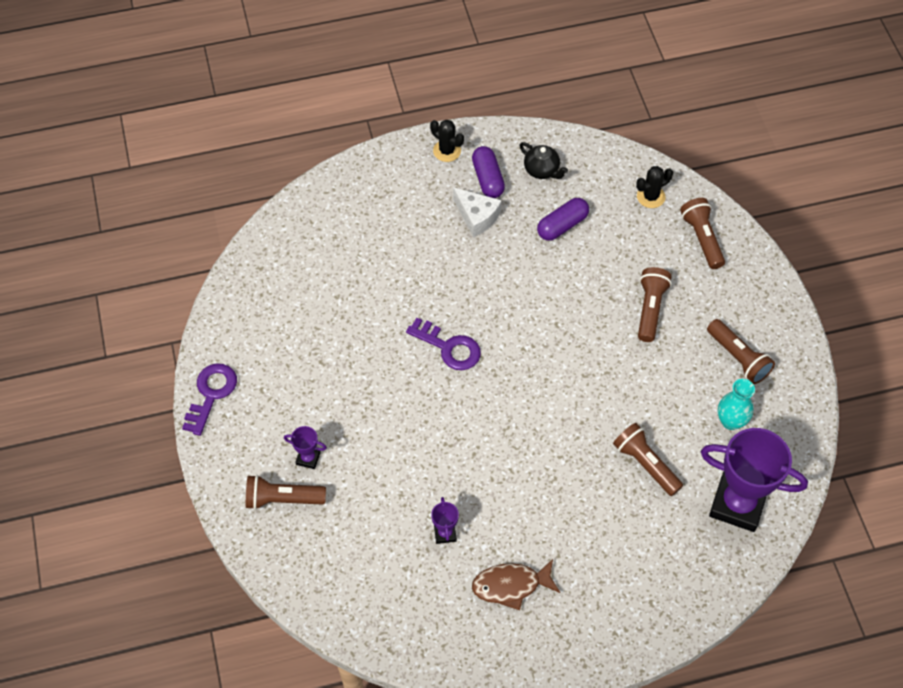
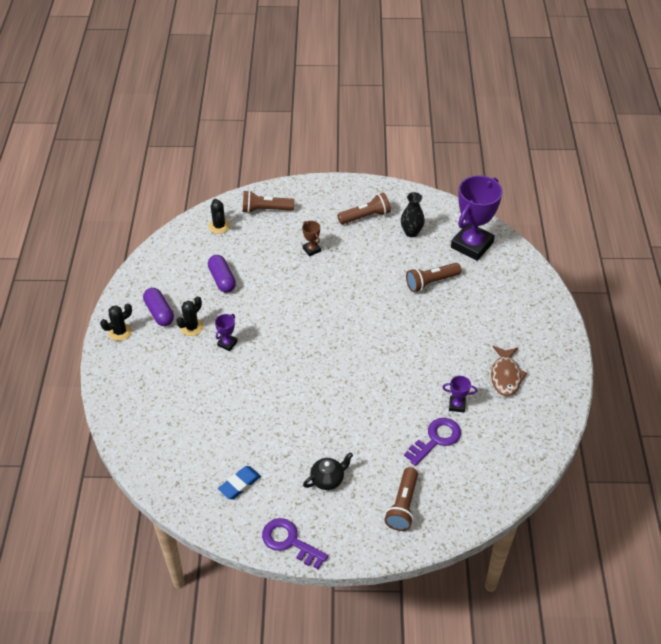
camera: 75 degrees left, 10 degrees down
(272, 327) = (239, 484): none -> blue eraser
(308, 458) = (371, 481): purple trophy -> purple trophy (227, 343)
(449, 347) = (302, 369): purple key -> purple key (436, 439)
(477, 217) = (191, 327): white cheese -> black cactus
(488, 179) = (159, 312): purple capsule -> purple capsule turned 60 degrees clockwise
(542, 170) = (167, 279): black teapot -> black teapot (328, 479)
(650, 309) = (311, 249): brown flashlight -> brown trophy
(731, 421) = (411, 232): turquoise vase -> black vase

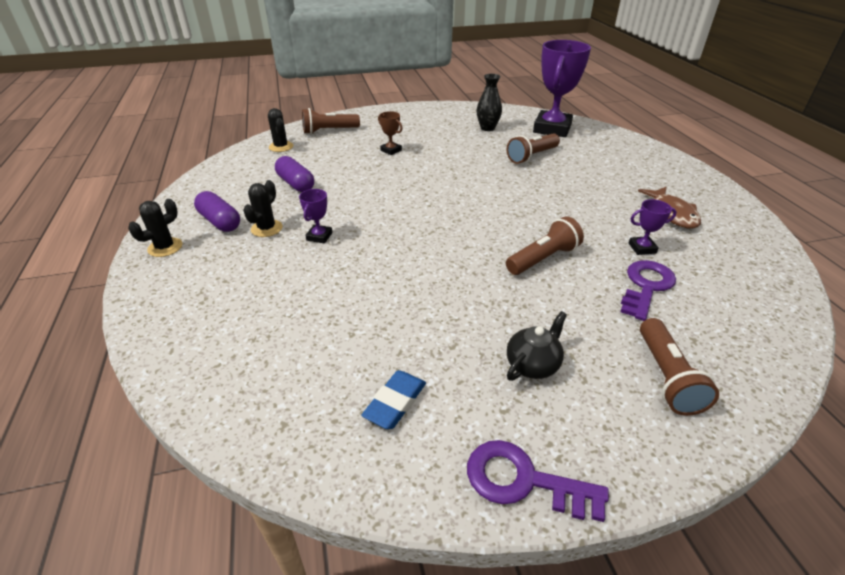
camera: 15 degrees left, 10 degrees down
(365, 216) = (435, 124): brown flashlight -> brown flashlight (543, 258)

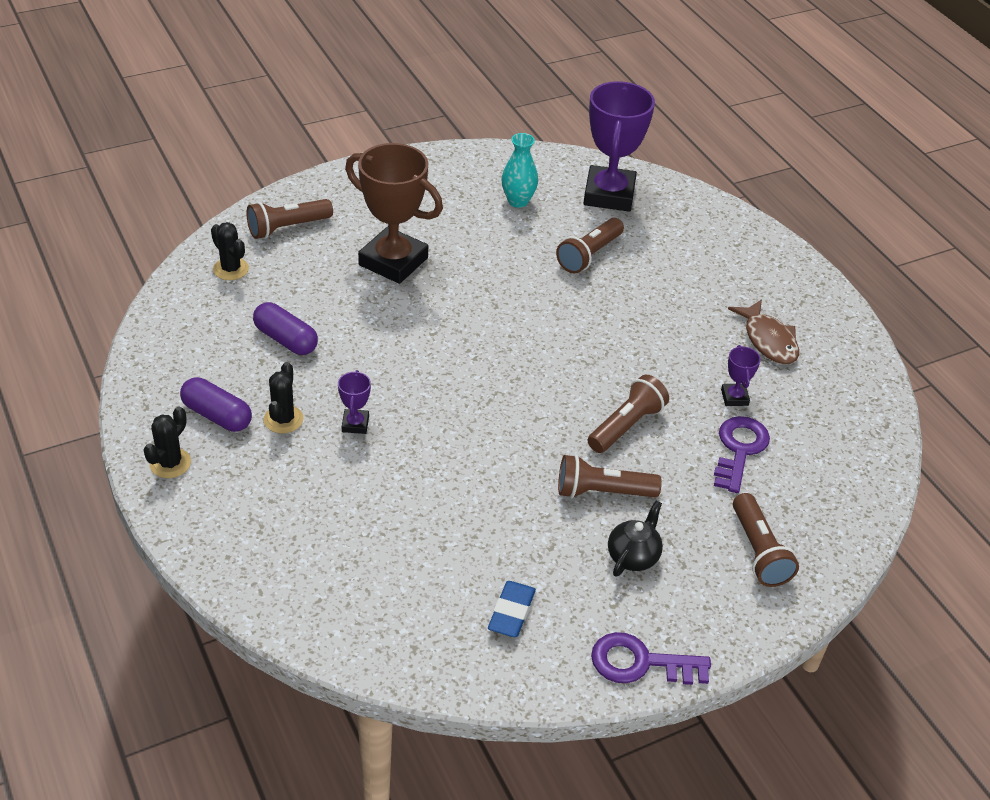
camera: 15 degrees left, 5 degrees up
(391, 150) = (393, 261): brown trophy -> brown trophy, size x2.32
(487, 128) = (518, 201): black vase -> turquoise vase
(512, 305) = (602, 492): none -> brown flashlight
(642, 248) = (734, 397): purple trophy -> purple trophy turned 75 degrees counterclockwise

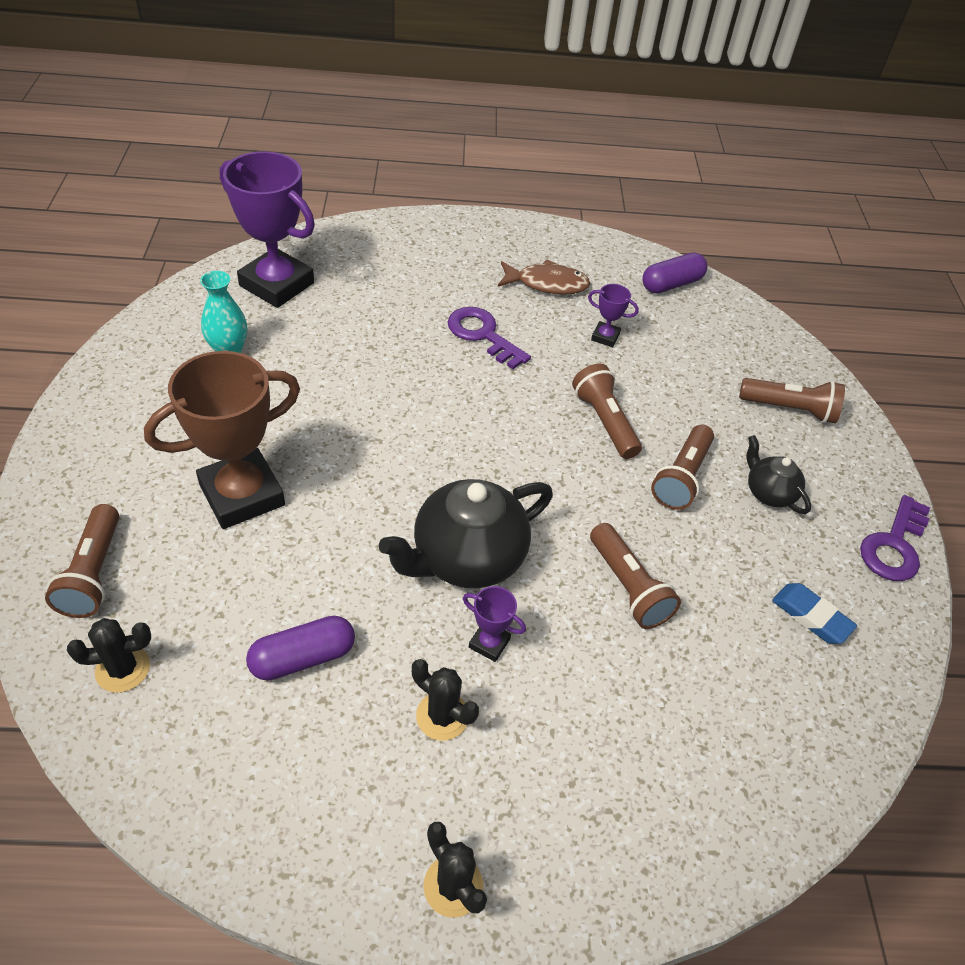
camera: 65 degrees left, 5 degrees up
(217, 415) = (394, 791): purple capsule -> purple capsule (671, 284)
(420, 389) = (466, 558): none -> black teapot
(589, 255) = (354, 338): brown flashlight -> brown flashlight (628, 587)
(739, 450) = (669, 364): purple key -> purple key (483, 335)

